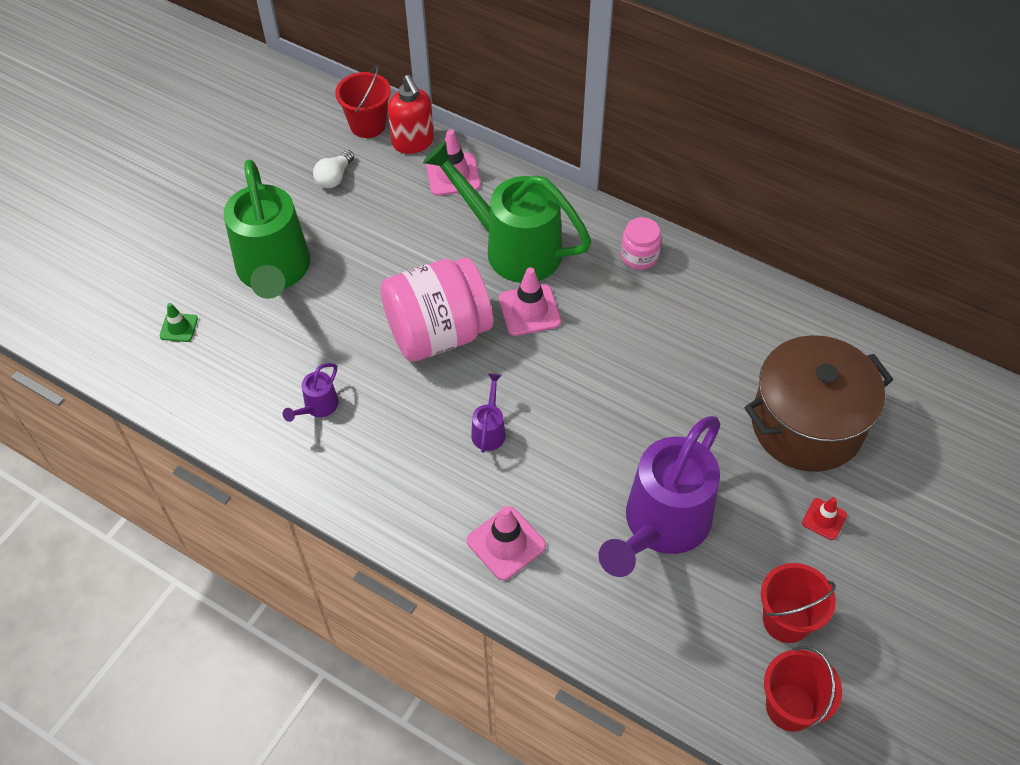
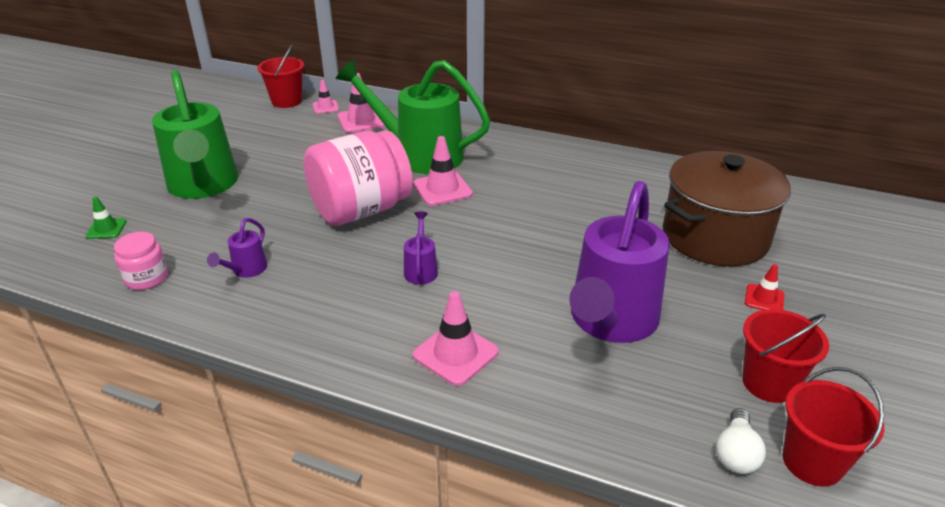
camera: 10 degrees left, 20 degrees down
(334, 177) = (259, 129): white light bulb -> white light bulb (736, 453)
(413, 142) = (325, 107): red soap dispenser -> pink traffic cone
(639, 256) = (528, 151): pink jar -> pink jar (146, 278)

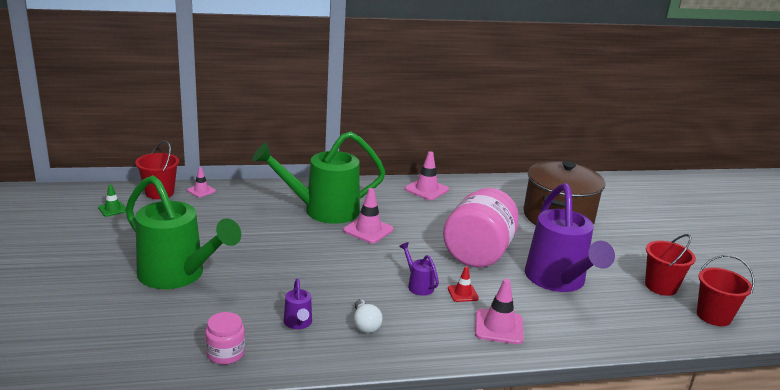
camera: 35 degrees left, 10 degrees down
(106, 229) = (135, 330): green traffic cone -> green traffic cone (113, 209)
(361, 121) = (245, 195): pink traffic cone -> pink traffic cone (426, 189)
(361, 210) = (329, 259): pink jar -> pink jar (478, 253)
(736, 453) = (681, 324): white light bulb -> white light bulb (365, 324)
(764, 299) = (616, 244): red traffic cone -> red traffic cone (462, 293)

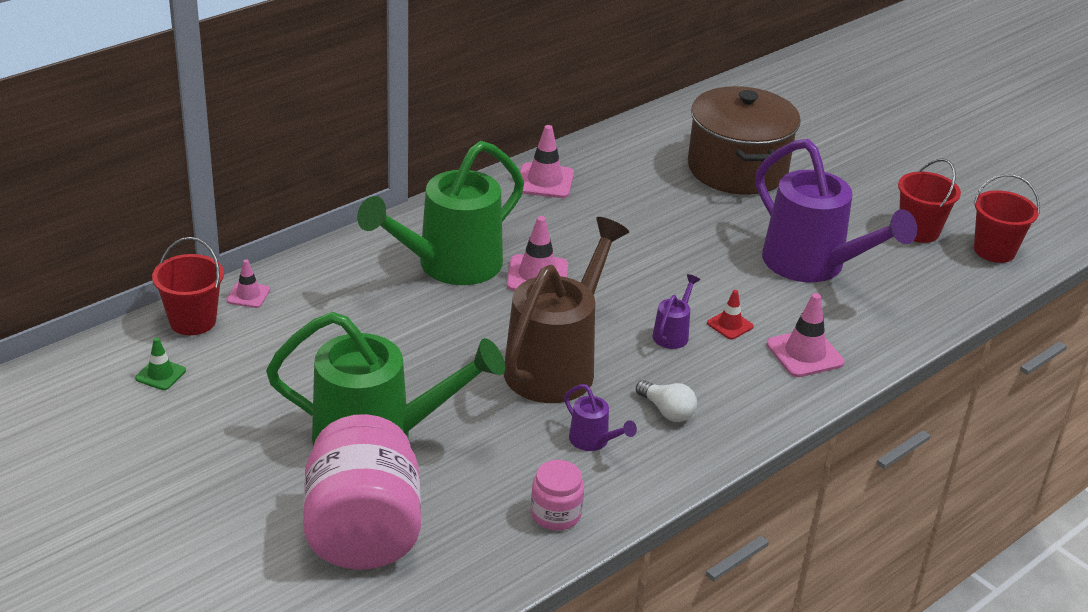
camera: 30 degrees left, 10 degrees up
(325, 276) = (556, 365): none -> brown watering can
(418, 285) = (673, 334): purple watering can -> purple watering can turned 90 degrees clockwise
(478, 253) = (696, 260): pink jar -> pink jar (363, 532)

